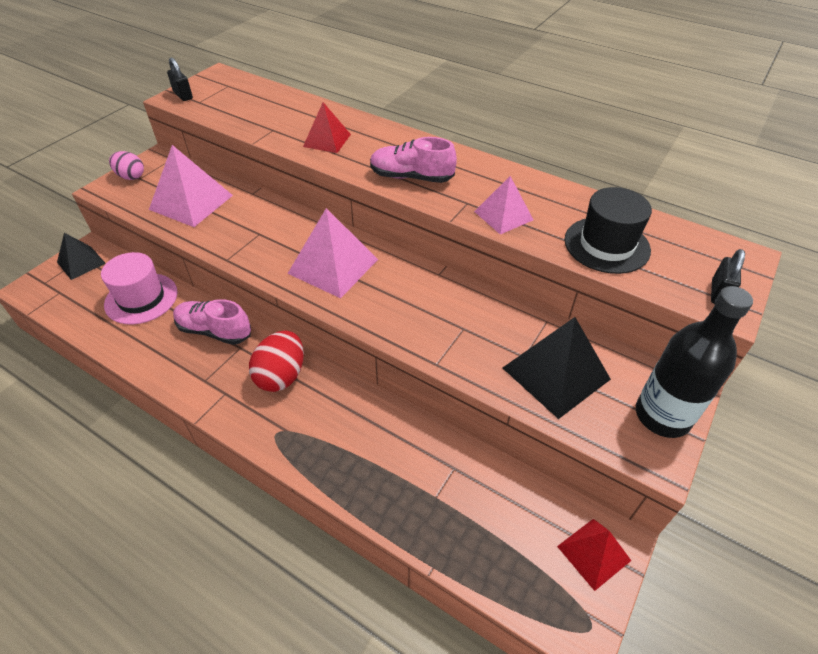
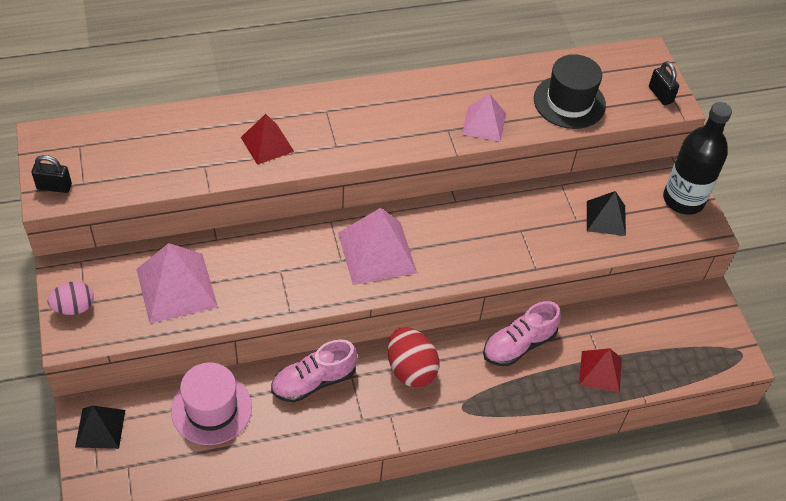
camera: 50 degrees left, 5 degrees up
(411, 177) = (381, 134): pink shoe -> pink shoe (518, 345)
(556, 373) = (606, 218): black pyramid -> black pyramid, size x0.62
(593, 553) = (706, 314): red pyramid -> red pyramid (600, 371)

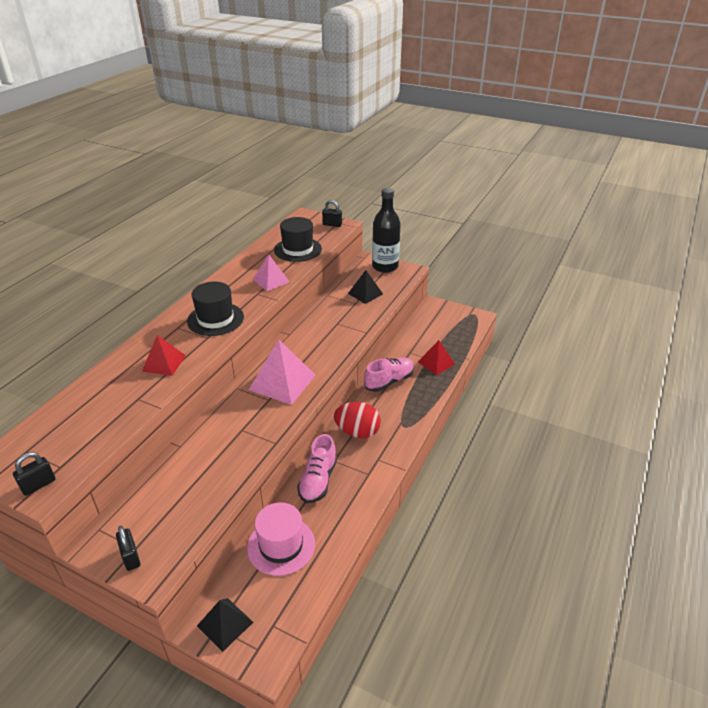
camera: 45 degrees left, 15 degrees down
(74, 307) = (131, 557): pink egg -> black padlock
(176, 287) = (189, 488): pink pyramid -> none
(370, 129) = (215, 319): none -> black hat
(518, 345) = (389, 381): pink shoe -> pink shoe turned 135 degrees counterclockwise

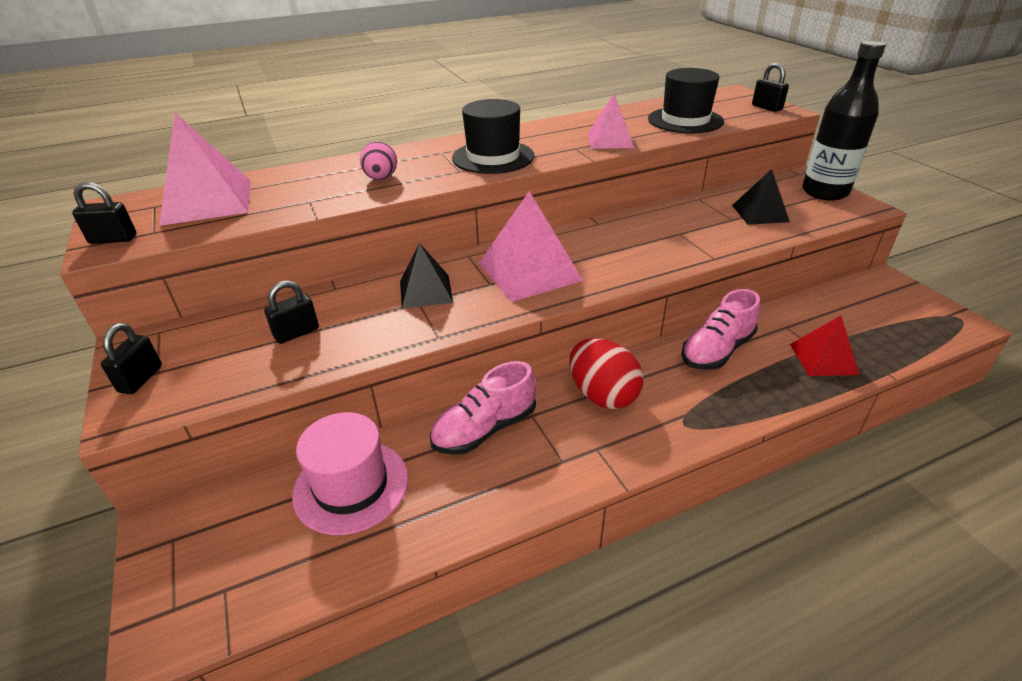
camera: 40 degrees right, 0 degrees up
(64, 430) = (207, 201): none -> pink pyramid
(164, 363) = (381, 178): red pyramid -> pink egg
(192, 482) = (296, 333): none -> black padlock
(225, 624) = (184, 542): black pyramid -> black pyramid (425, 291)
(389, 381) = (717, 351): pink shoe -> pink shoe turned 135 degrees clockwise

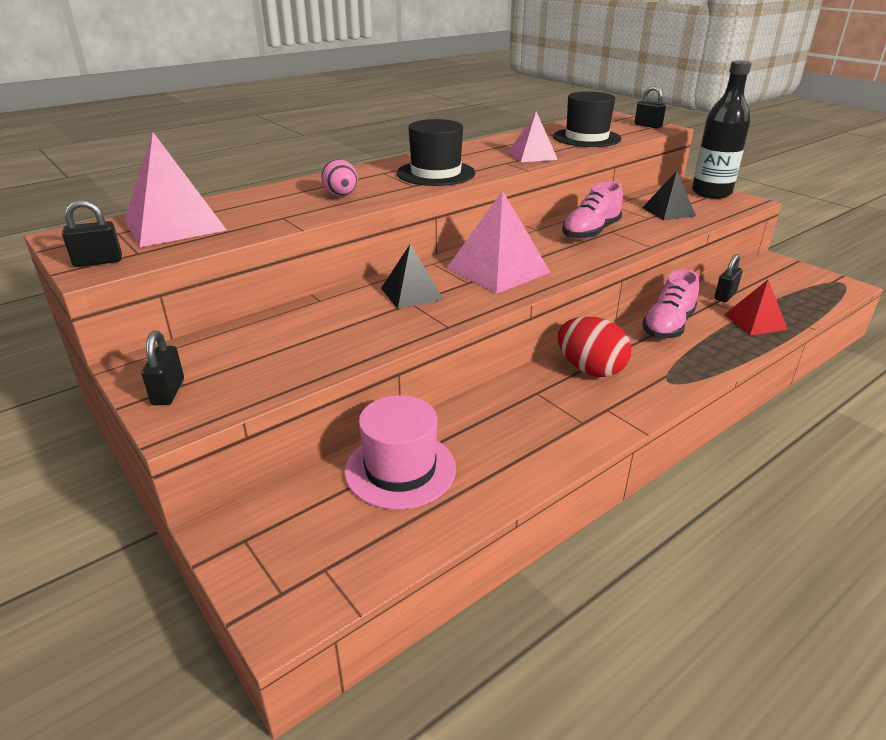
camera: 15 degrees left, 5 degrees down
(296, 333) = (307, 338): black padlock -> black padlock (725, 296)
(484, 429) = (500, 408): pink shoe -> pink shoe (591, 232)

